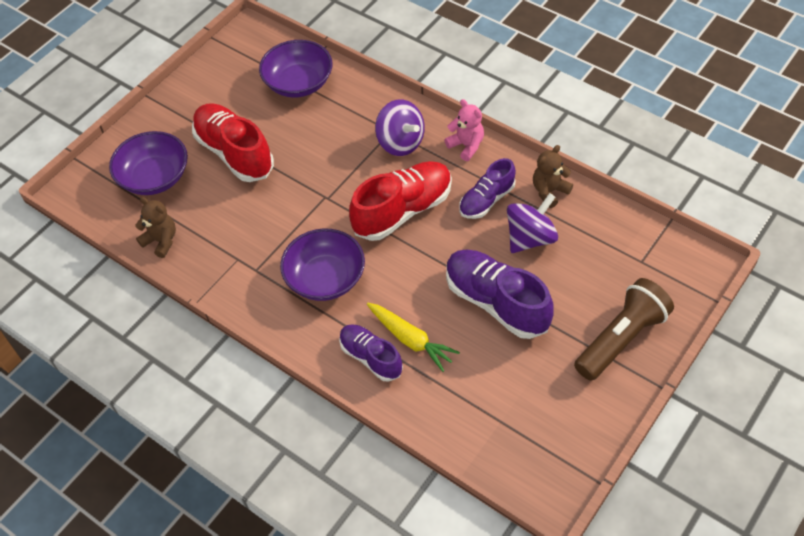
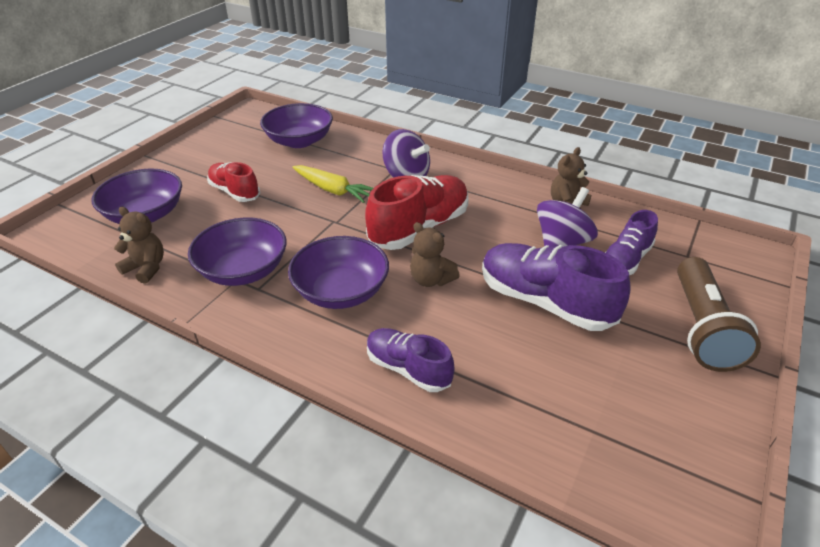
camera: 10 degrees left, 15 degrees down
(234, 153) = (234, 192): red shoe -> red shoe, size x0.61
(243, 249) = (243, 270): none -> purple bowl
(403, 271) = (431, 280): none -> brown teddy bear
(410, 340) = (454, 346): yellow carrot -> yellow carrot (333, 190)
(466, 145) = (472, 176): pink teddy bear -> none
(486, 200) = (505, 215): purple shoe -> purple shoe (625, 260)
(621, 338) = (702, 328): brown flashlight -> brown flashlight turned 150 degrees clockwise

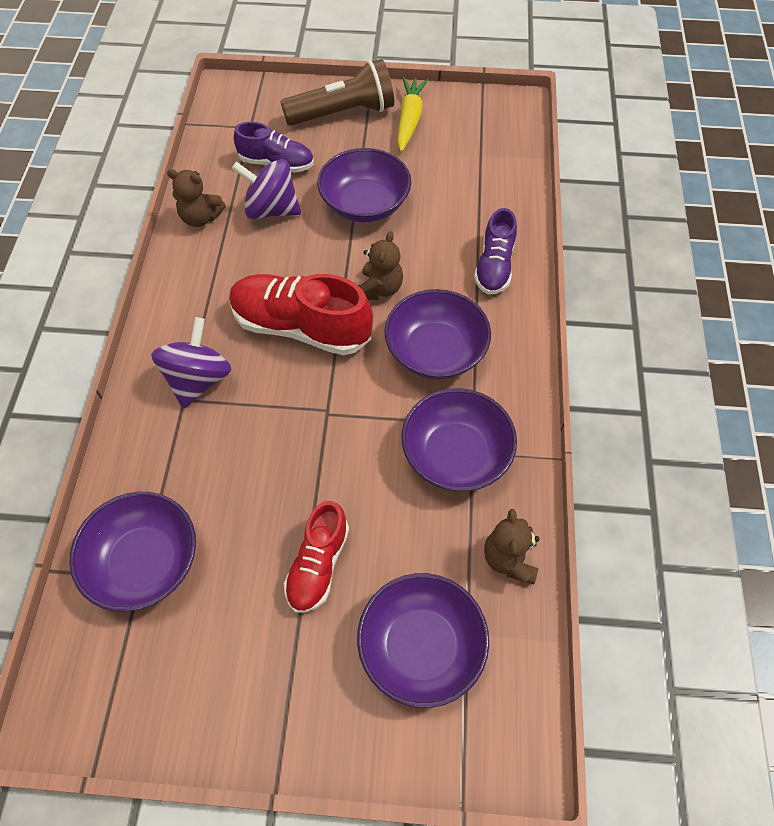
camera: 115 degrees left, 20 degrees up
(333, 190) = (263, 446): yellow carrot -> yellow carrot (409, 120)
(545, 302) = (365, 204): purple shoe -> purple bowl

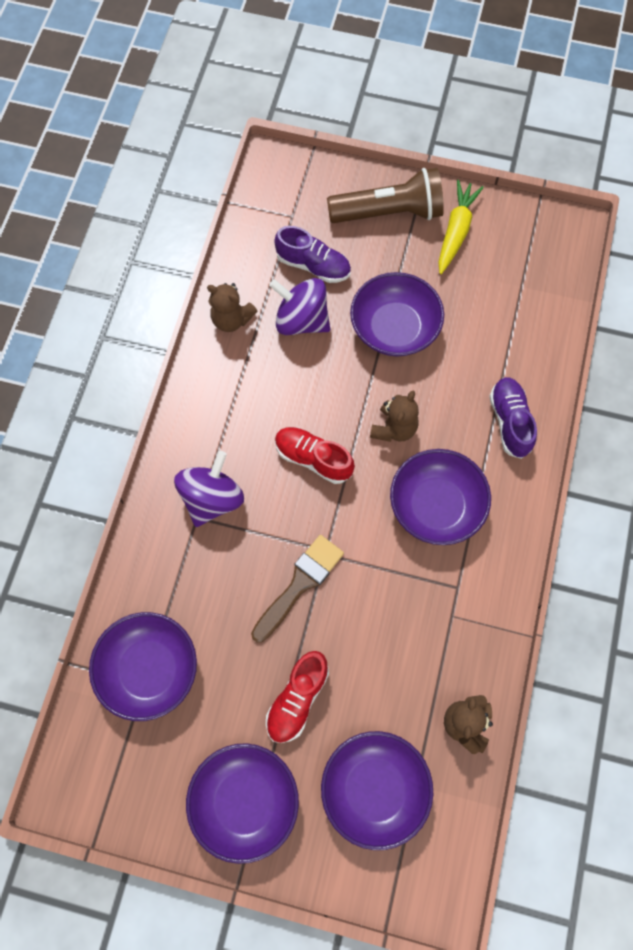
camera: 10 degrees right, 10 degrees up
(301, 327) = (313, 458): red shoe -> red shoe, size x0.61
(304, 447) = (300, 584): none -> brown brush
(456, 454) = (436, 615): purple bowl -> purple bowl (245, 801)
(494, 266) = (510, 421): purple shoe -> purple shoe turned 150 degrees clockwise

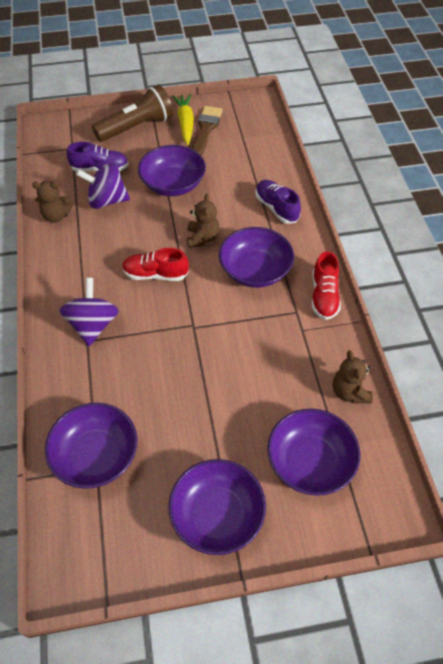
camera: 25 degrees left, 15 degrees down
(297, 699) = (221, 427): red shoe -> red shoe (324, 296)
(300, 584) = (185, 353): brown brush -> brown brush (206, 129)

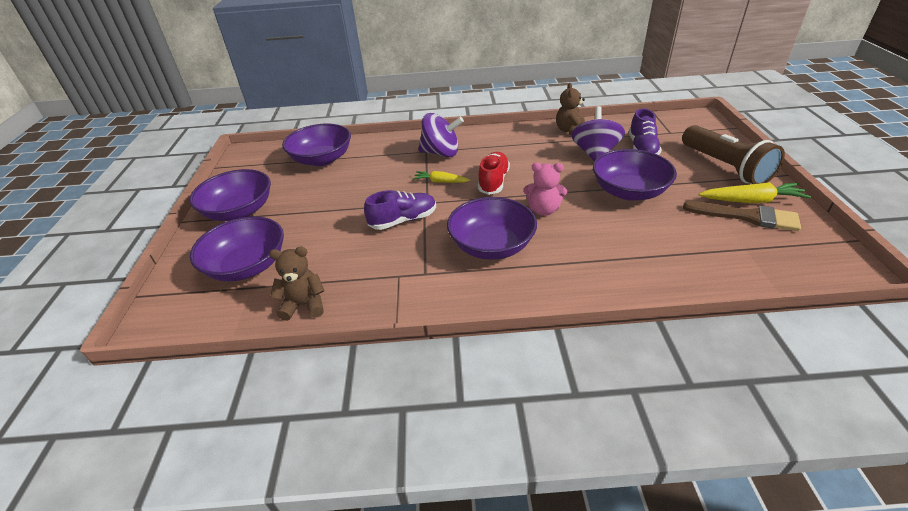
camera: 100 degrees right, 15 degrees down
(154, 318) = (440, 181): none -> yellow carrot
(202, 238) = (543, 210): brown teddy bear -> pink teddy bear
(276, 208) = (600, 271): purple shoe -> purple shoe (403, 220)
(324, 296) = (443, 300): red shoe -> none

